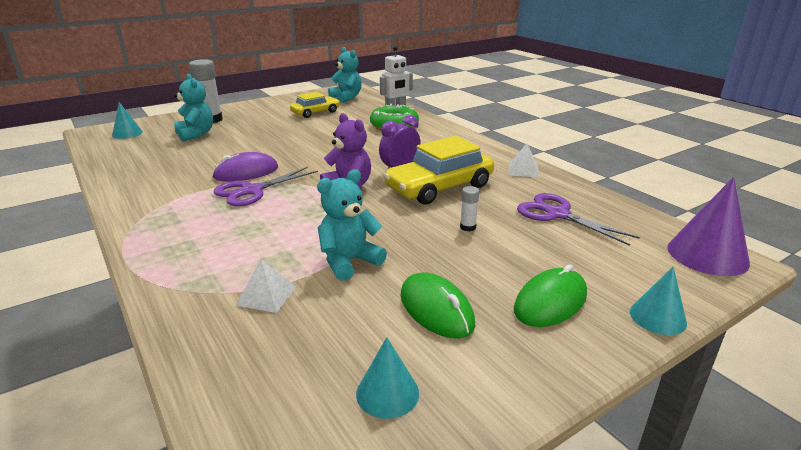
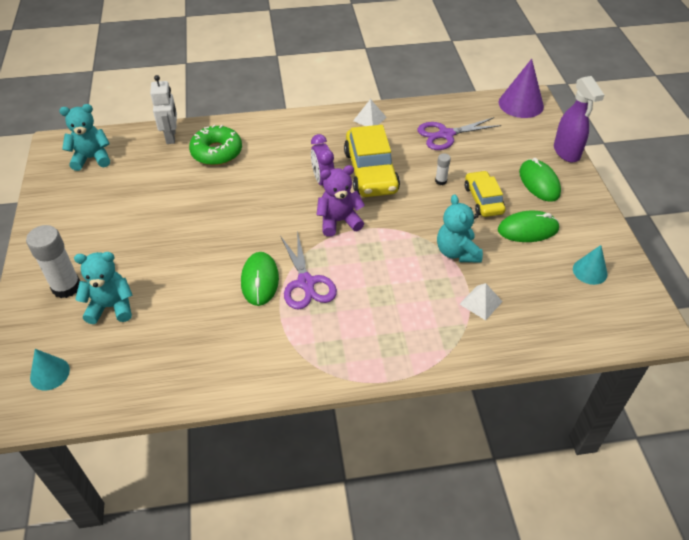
camera: 65 degrees left, 20 degrees up
(246, 172) = (260, 280): purple mouse -> green mouse
(315, 112) = (122, 195): yellow car -> yellow car (483, 199)
(657, 317) = (566, 152): turquoise cone -> purple spray bottle

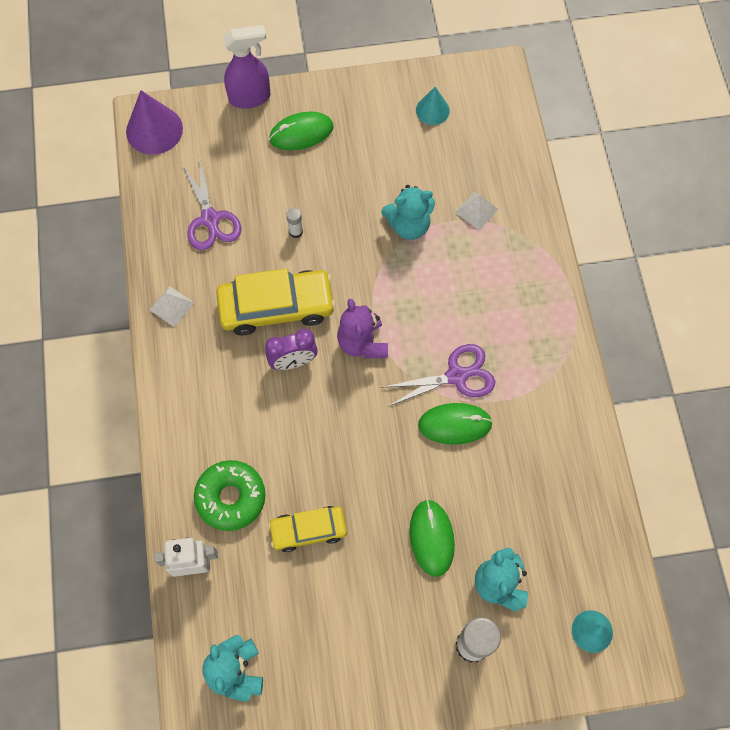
camera: 90 degrees left, 20 degrees up
(483, 199) = (328, 191): yellow car -> yellow car (308, 530)
(528, 229) = (375, 155): green mouse -> green mouse (431, 538)

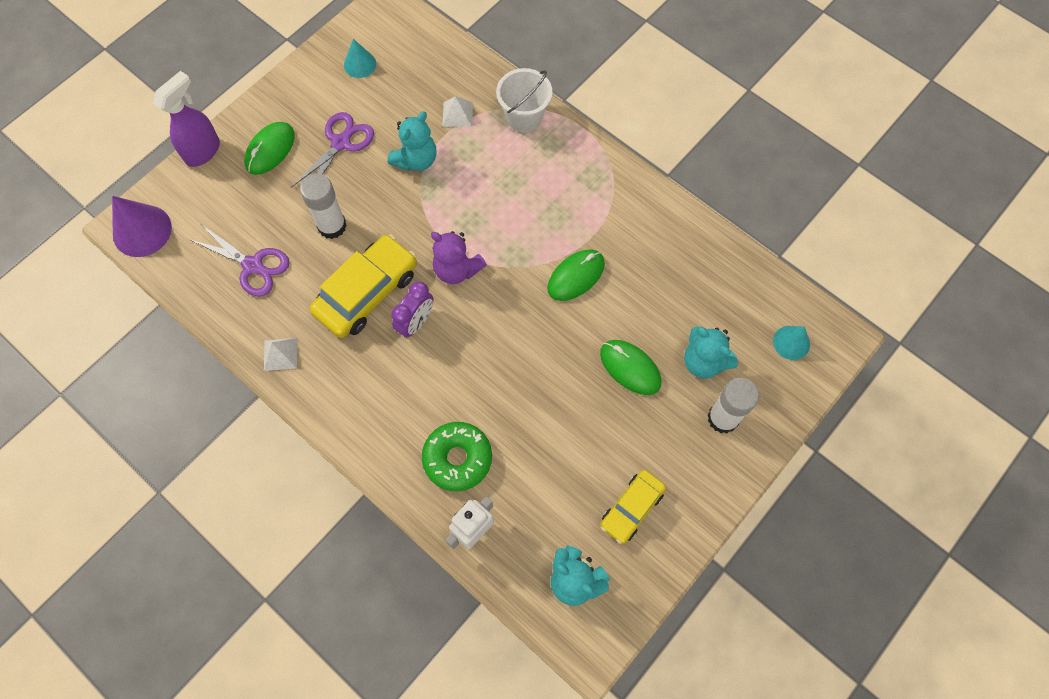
camera: 40 degrees left, 0 degrees up
(296, 232) = (332, 226): white glue stick -> white glue stick, size x2.10
(308, 530) = (537, 434): yellow car -> yellow car (631, 508)
(456, 376) = (547, 241): purple scissors -> purple scissors (341, 143)
(531, 254) = (524, 117): none -> white bucket

